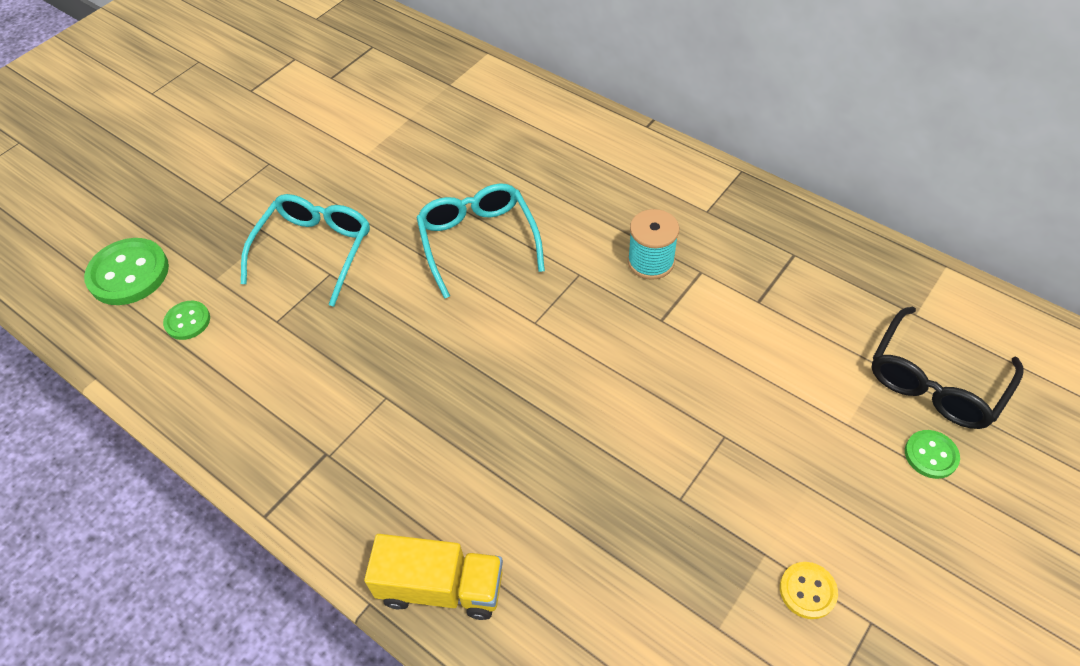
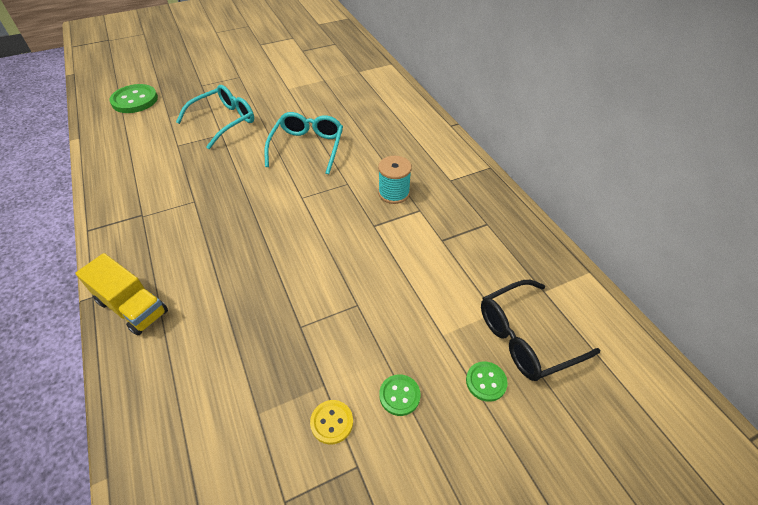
camera: 25 degrees right, 5 degrees down
(187, 321) = (139, 130): green button -> green button (399, 395)

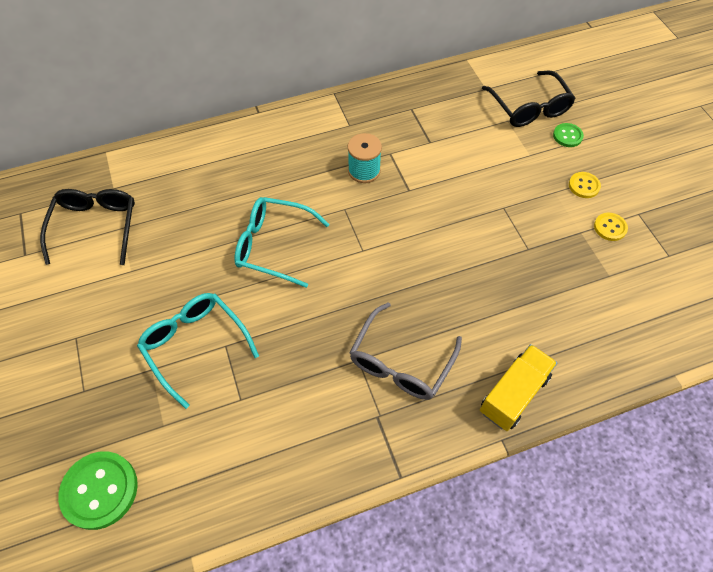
camera: 85 degrees left, 10 degrees up
(185, 226) = (401, 362): none -> grey glasses
(324, 70) = (96, 227): none -> black glasses
(399, 395) = (584, 186): green button -> yellow button

